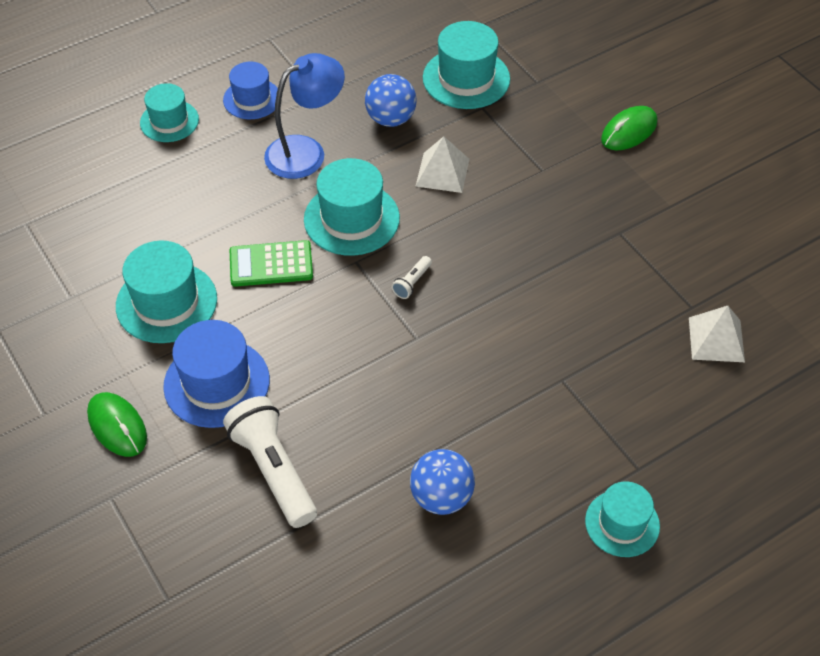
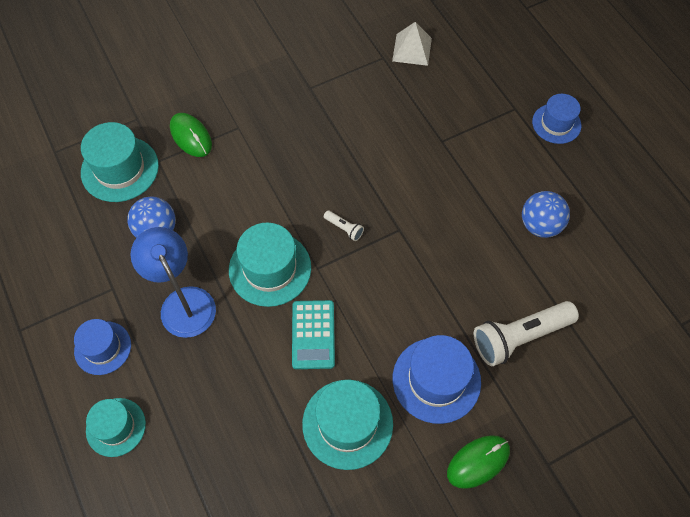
camera: 85 degrees left, 10 degrees up
(271, 264) = (313, 334): green calculator -> turquoise calculator
(442, 172) = (228, 197): white pyramid -> none
(622, 523) = (556, 123): turquoise hat -> blue hat
(629, 131) = (207, 66): green mouse -> green mouse (191, 136)

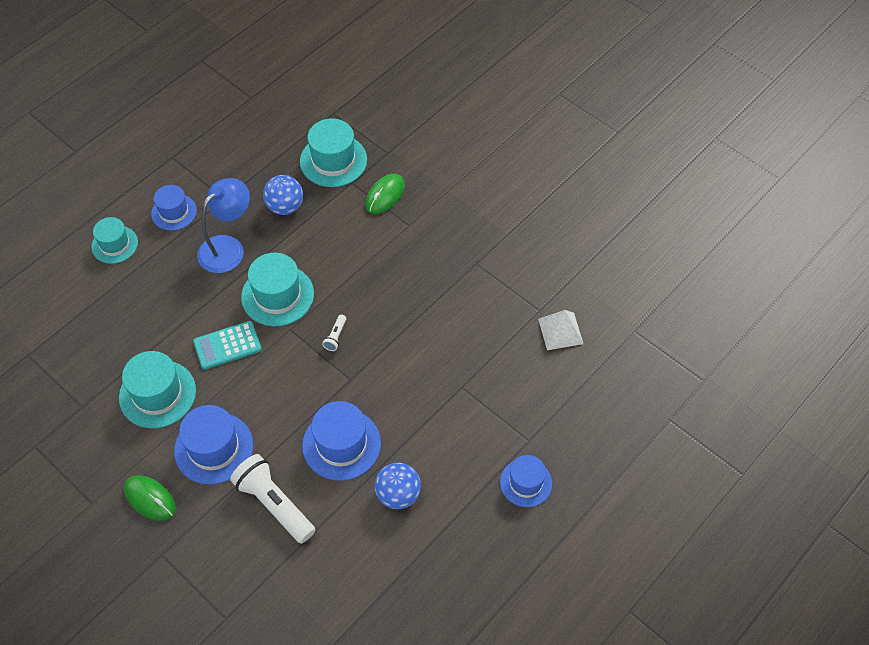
camera: 70 degrees right, 5 degrees down
(471, 258) = (341, 444): none -> blue hat

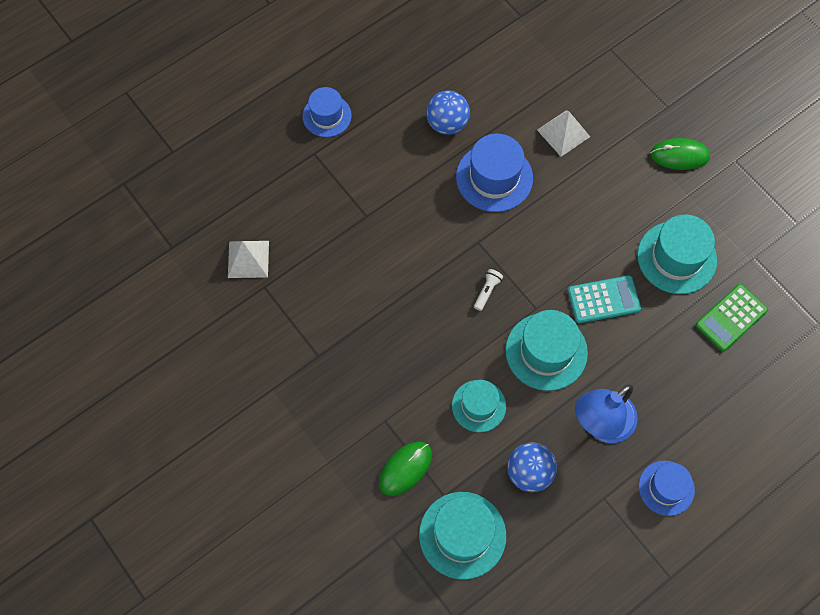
camera: 170 degrees left, 10 degrees up
(109, 348) = (731, 318): none -> green calculator
(114, 244) = (736, 452): turquoise hat -> turquoise hat (478, 406)
(150, 499) = (679, 155): green mouse -> green mouse turned 45 degrees counterclockwise
(214, 448) = (619, 193): blue hat -> none
(274, 504) = (563, 133): white flashlight -> white pyramid

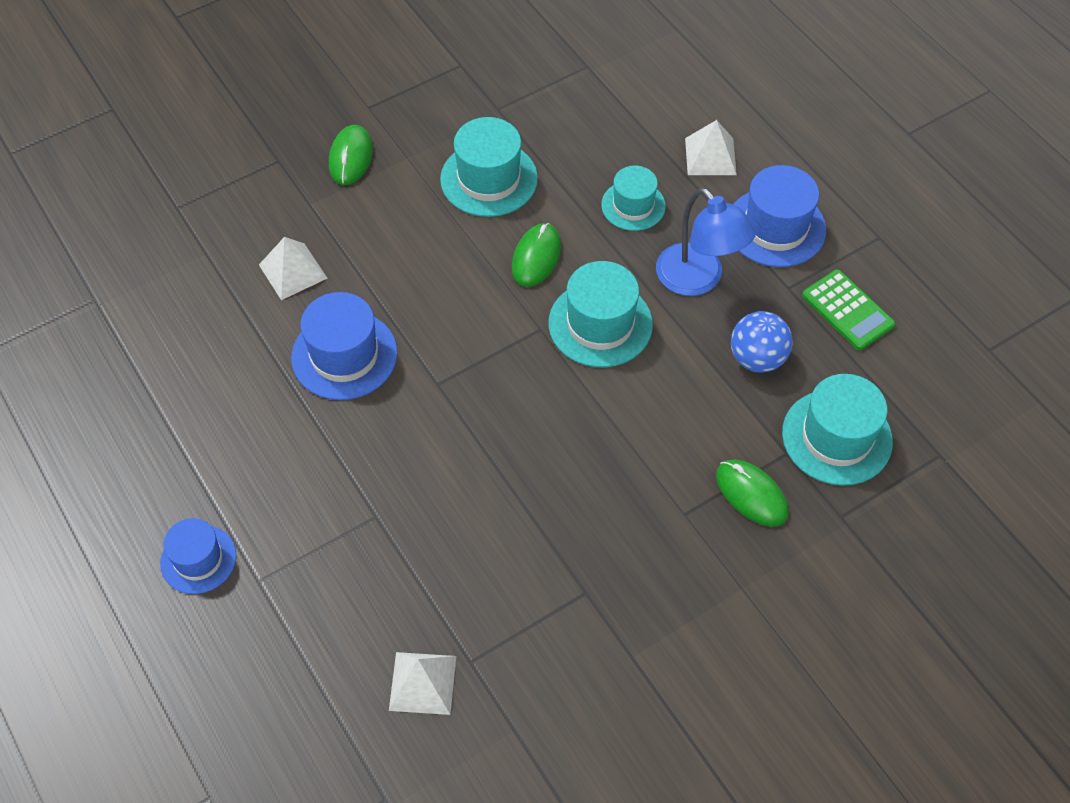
camera: 85 degrees left, 10 degrees down
(447, 123) = (248, 403): blue ball -> none
(478, 406) = (669, 404): turquoise hat -> turquoise hat (633, 205)
(487, 291) = (511, 379): white flashlight -> none
(603, 300) = (536, 257): turquoise calculator -> green mouse
(666, 488) = (775, 227): blue hat -> blue hat, size x1.54
(731, 318) = (572, 140): green calculator -> green calculator (847, 310)
(736, 432) = (710, 156): none -> white pyramid

